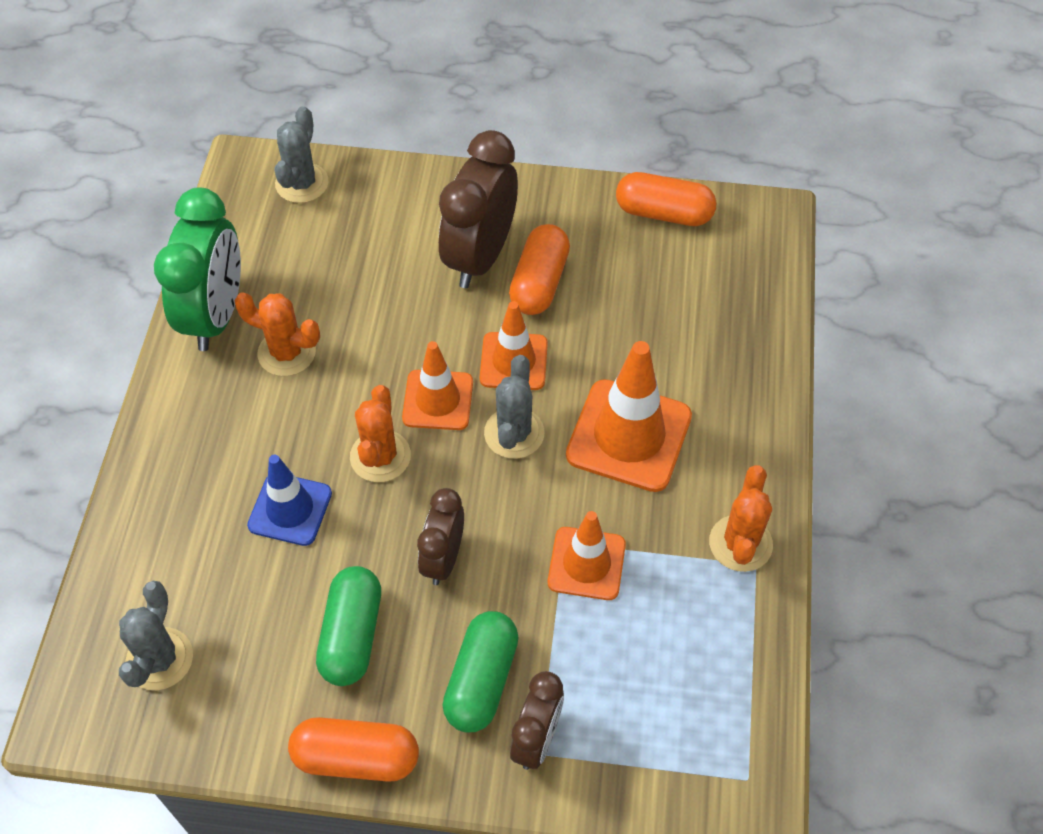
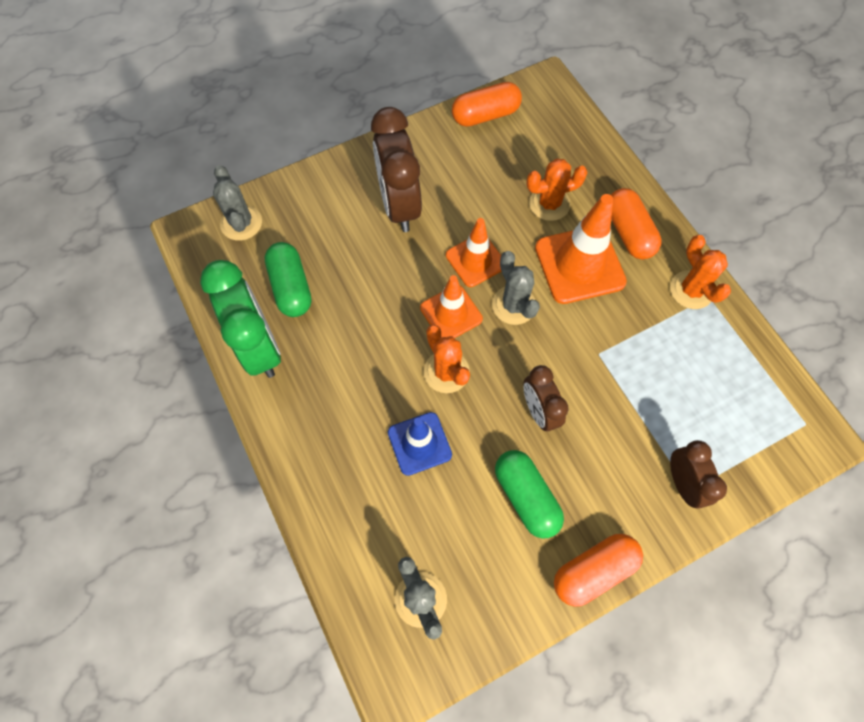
camera: 35 degrees left, 10 degrees up
(287, 353) = (329, 342): orange cactus -> orange cactus (549, 204)
(482, 680) = (623, 470): green capsule -> green capsule (291, 287)
(539, 282) = (449, 201): orange capsule -> orange capsule (628, 232)
(586, 563) = (621, 358): orange traffic cone -> none

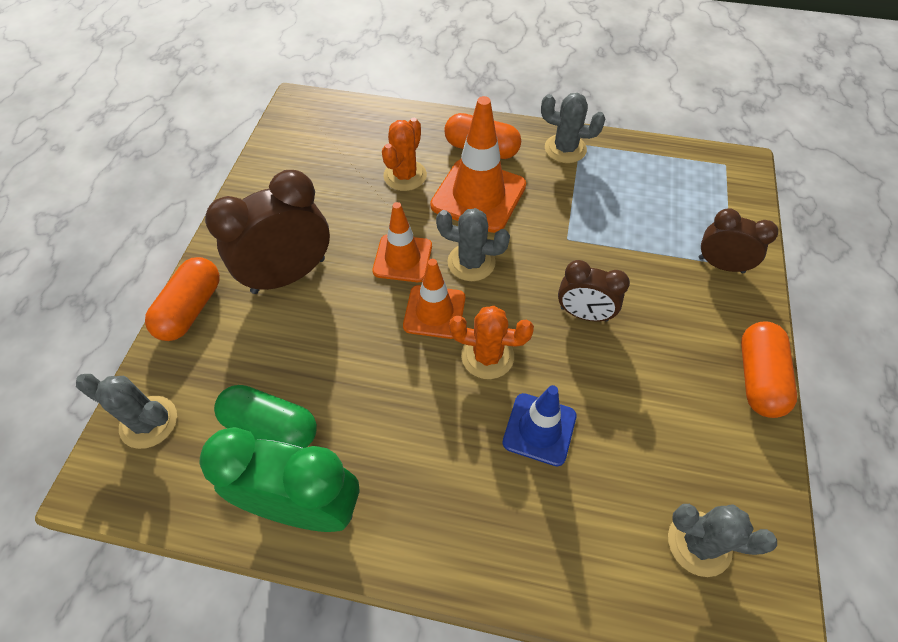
camera: 50 degrees left, 10 degrees down
(399, 205) = (288, 275): brown clock -> brown clock turned 120 degrees clockwise
(485, 115) = (278, 157): orange capsule -> orange capsule (191, 309)
(526, 497) = (656, 380): green capsule -> none
(691, 290) = (565, 149): orange cactus -> grey cactus

